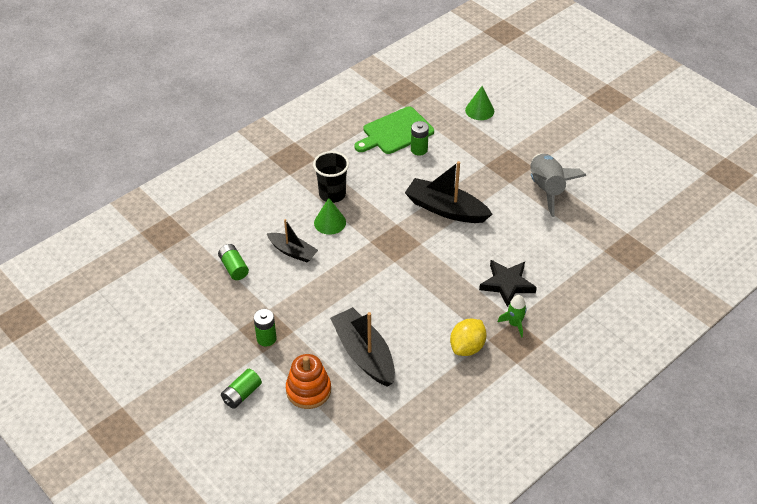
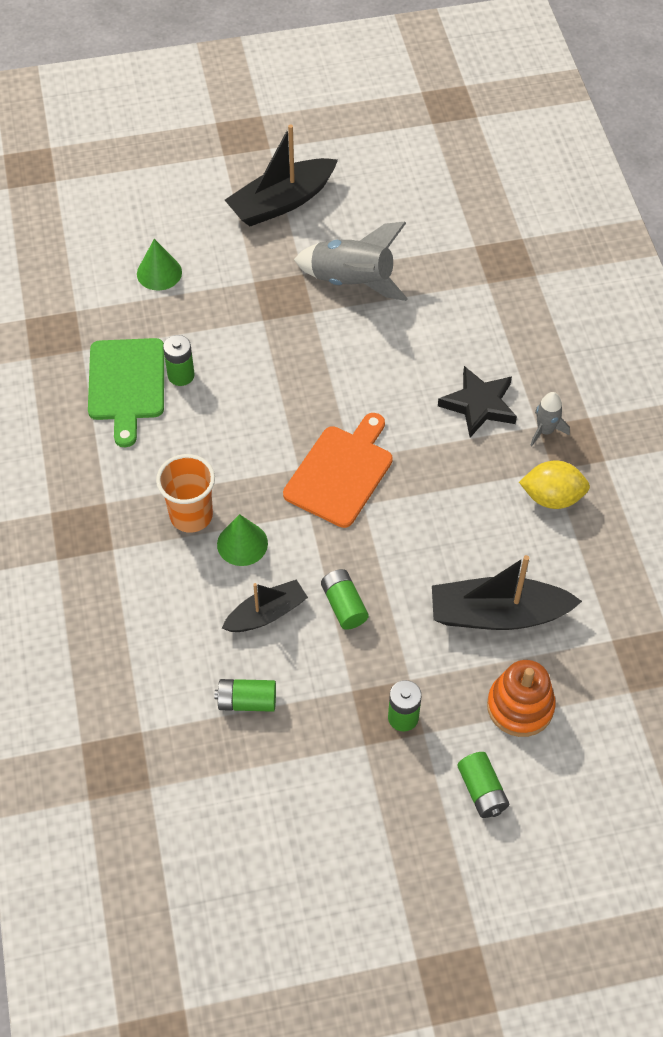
camera: 60 degrees left, 10 degrees up
(321, 282) = (344, 605): none -> green battery
(332, 194) = (191, 515): black cup -> orange cup
(408, 242) = (341, 472): none -> orange cutting board
(445, 209) = (311, 402): black boat -> black boat (281, 202)
(467, 347) = (552, 497): yellow lemon -> yellow lemon turned 60 degrees counterclockwise
(514, 324) = (545, 430): green rocket -> grey rocket

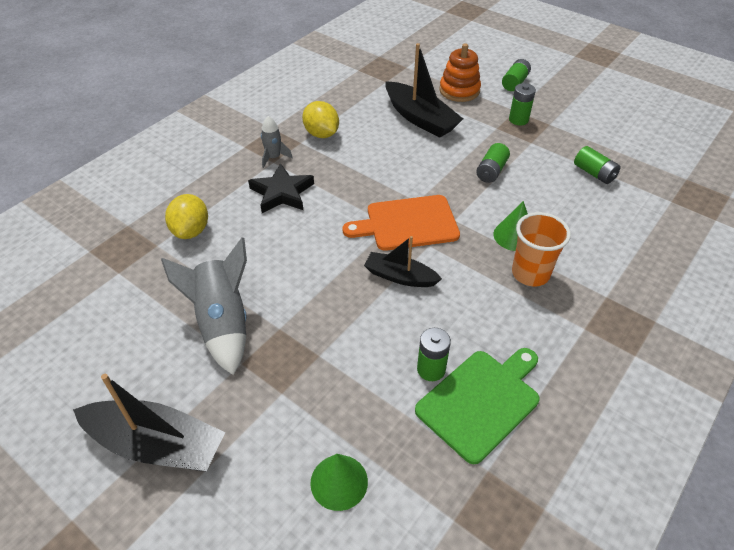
camera: 130 degrees left, 10 degrees down
(266, 613) = (539, 197): black boat -> black boat (400, 277)
(485, 313) = (191, 231): none -> yellow lemon

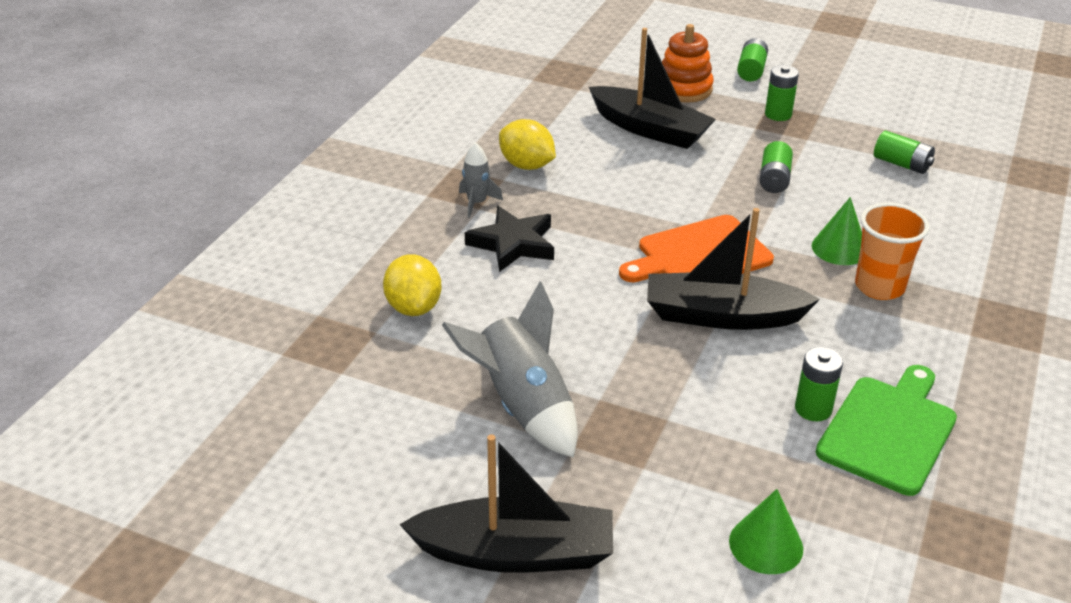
camera: 15 degrees left, 10 degrees down
(400, 277) = (722, 316): black boat -> black boat, size x1.63

